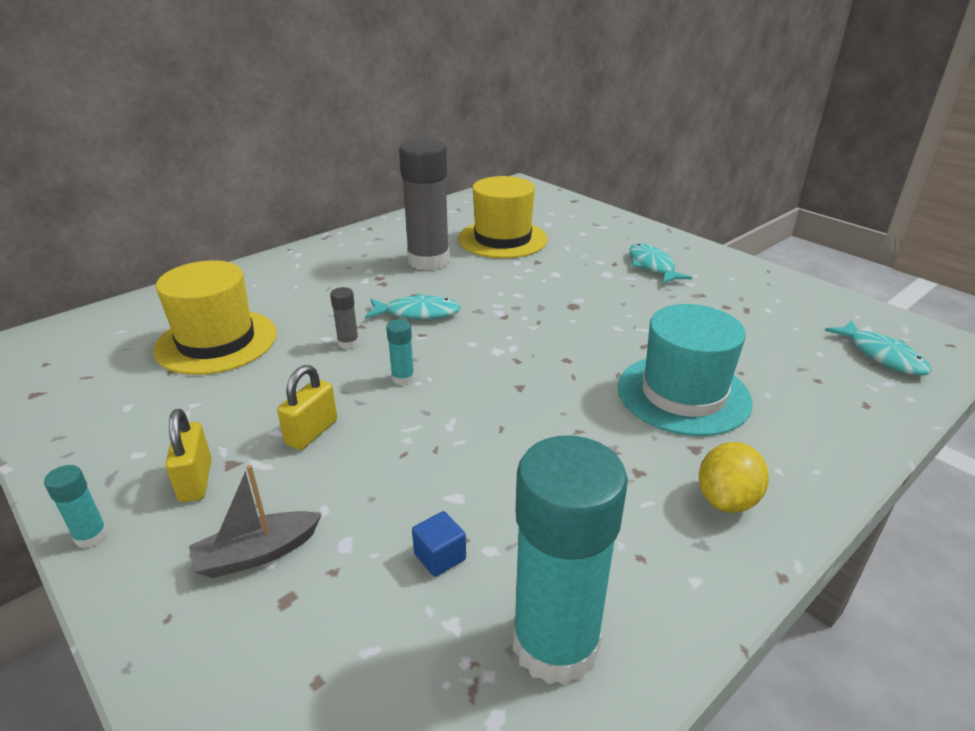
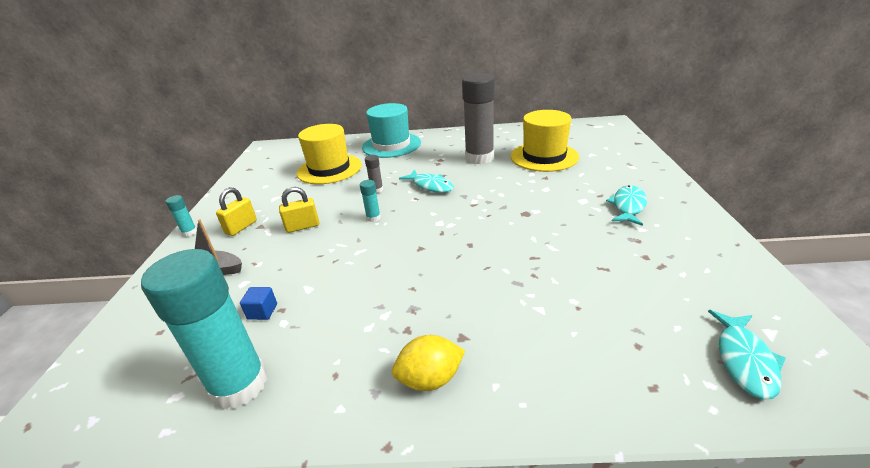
camera: 45 degrees right, 0 degrees up
(683, 394) = (509, 300): turquoise hat -> turquoise hat (391, 145)

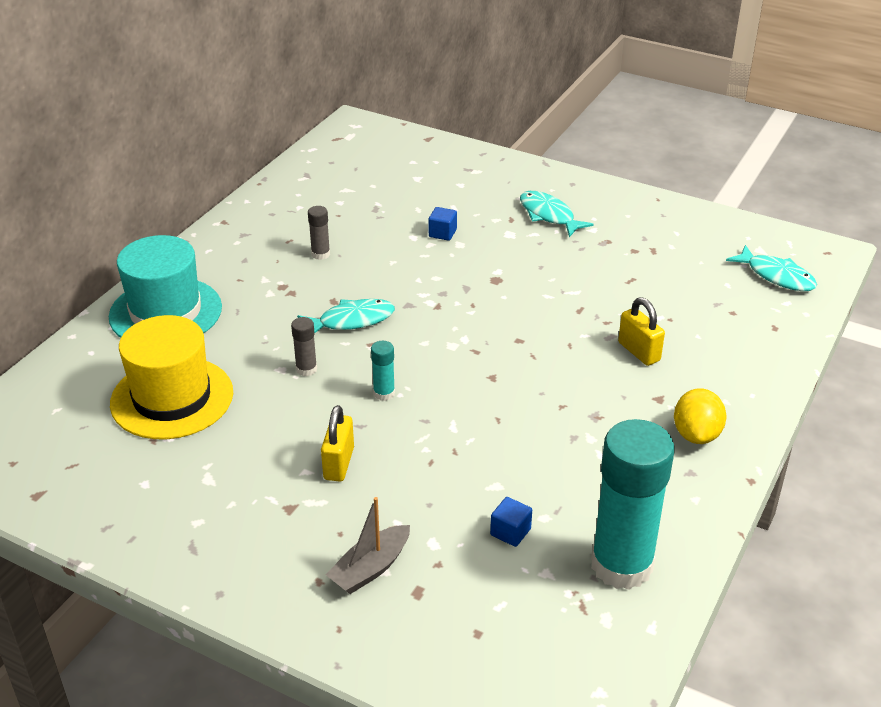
camera: 65 degrees left, 5 degrees up
(189, 232) = (223, 594): turquoise glue stick -> none
(241, 227) = (271, 529): yellow padlock -> yellow padlock (639, 352)
(479, 158) = (320, 254): grey glue stick -> grey glue stick, size x0.41
(544, 156) = (381, 209): yellow hat -> none
(548, 180) = (442, 233): none -> blue cube

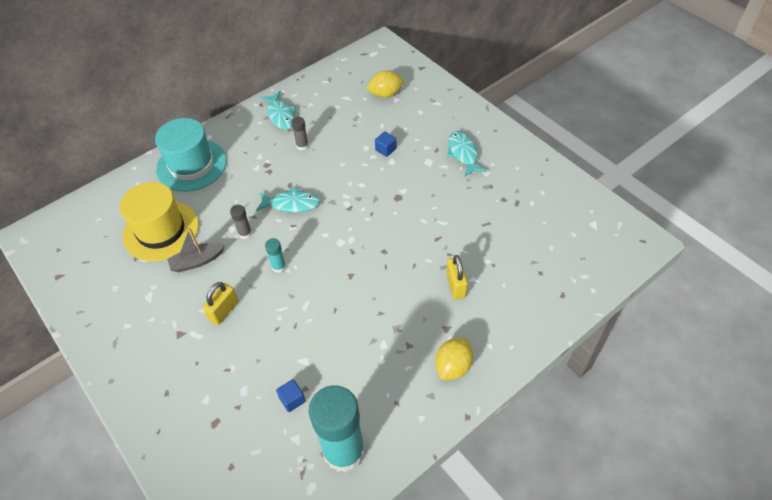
camera: 25 degrees right, 15 degrees up
(370, 568) = (198, 395): grey boat -> grey boat (197, 261)
(399, 175) = (385, 94): none -> yellow lemon
(776, 276) = (591, 251): turquoise fish -> turquoise fish (281, 115)

